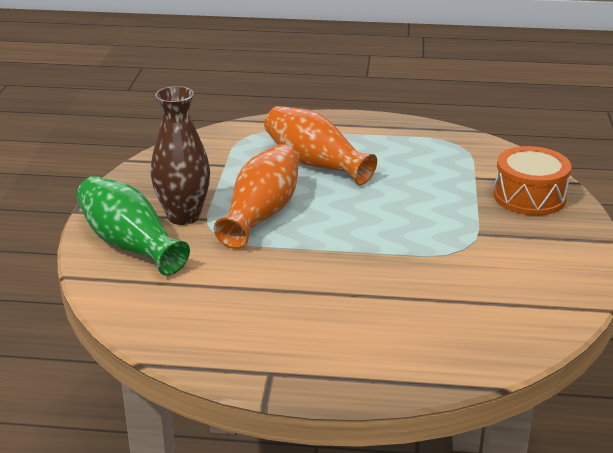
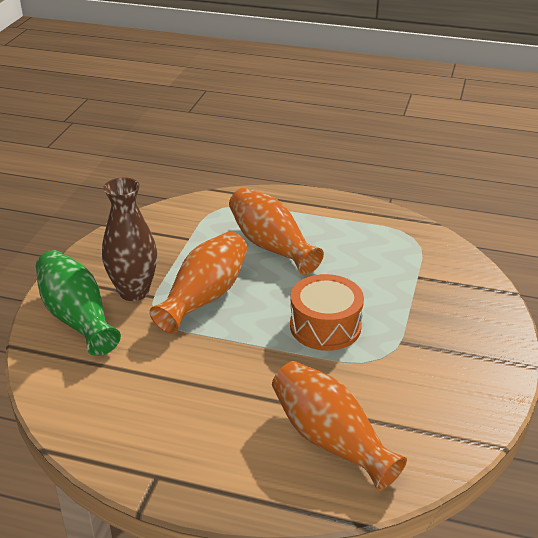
camera: 10 degrees right, 5 degrees up
(439, 322) = (330, 440): none -> orange vase
(529, 197) = (463, 305): orange drum -> orange drum (325, 326)

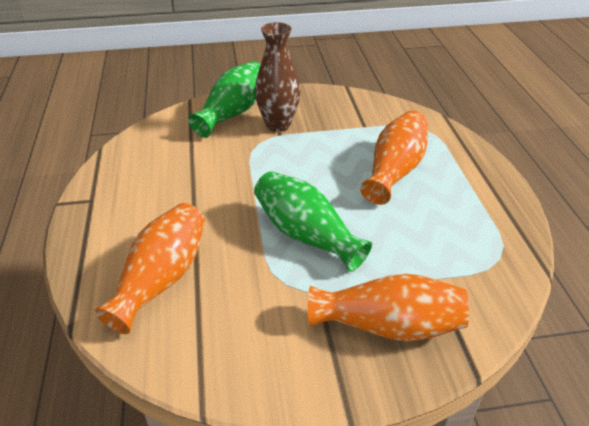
camera: 65 degrees right, 5 degrees up
(204, 297) = (296, 158): orange vase -> orange vase (388, 326)
(325, 326) = (306, 235): orange drum -> green vase

